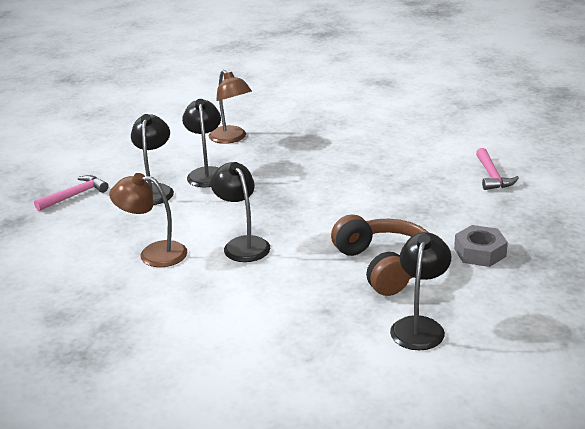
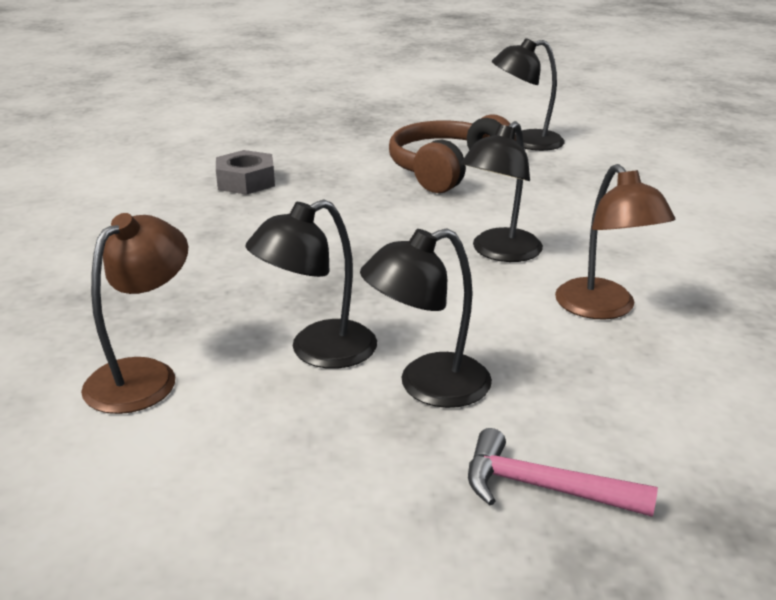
camera: 120 degrees left, 0 degrees up
(480, 252) = (373, 139): grey nut -> grey nut (246, 181)
(492, 176) = (190, 154): pink hammer -> none

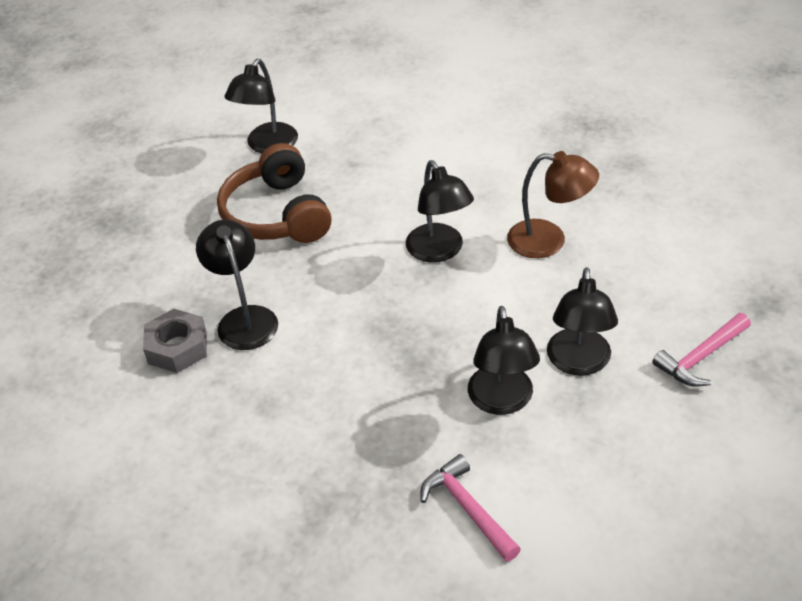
camera: 55 degrees left, 15 degrees up
(144, 375) = (467, 508): brown lamp -> pink hammer
(305, 195) = (244, 318): none -> black lamp

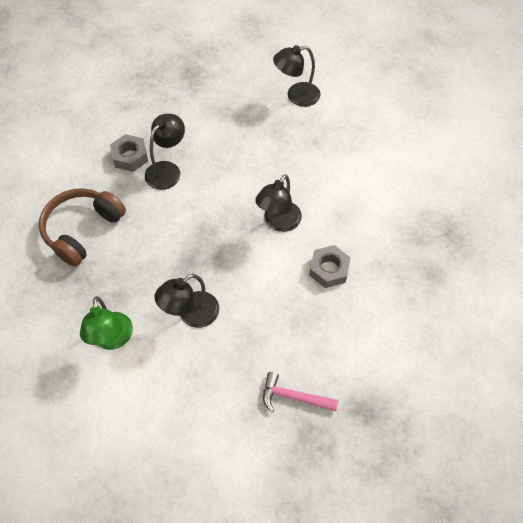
camera: 50 degrees right, 15 degrees up
(277, 214) = (248, 135): brown headphones -> brown headphones (82, 230)
(467, 508) = (112, 339): pink hammer -> green lamp
(549, 241) = (329, 269): brown lamp -> grey nut
(578, 363) = (244, 336): black lamp -> none

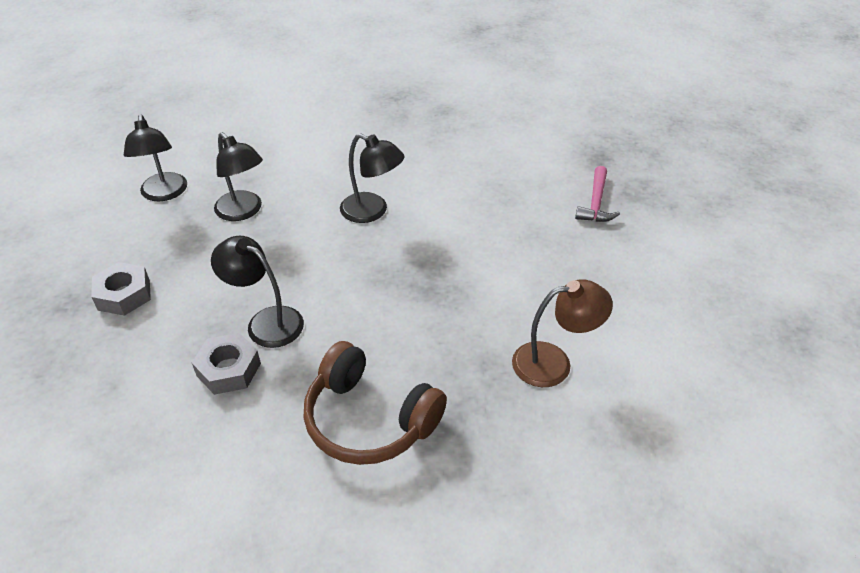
camera: 90 degrees left, 15 degrees down
(112, 339) = (554, 363): green lamp -> brown lamp
(191, 315) = (508, 285): black lamp -> black lamp (243, 211)
(329, 269) = (439, 175): grey nut -> grey nut (124, 295)

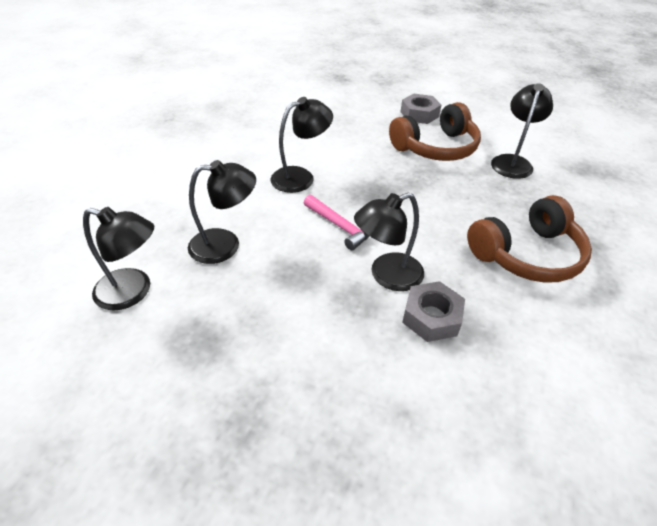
camera: 60 degrees left, 0 degrees up
(124, 295) = (271, 369): grey nut -> grey nut (419, 114)
(519, 286) = (436, 148): none -> brown headphones
(554, 363) = (512, 162): brown lamp -> black lamp
(596, 203) = (381, 95): pink hammer -> pink hammer (341, 226)

